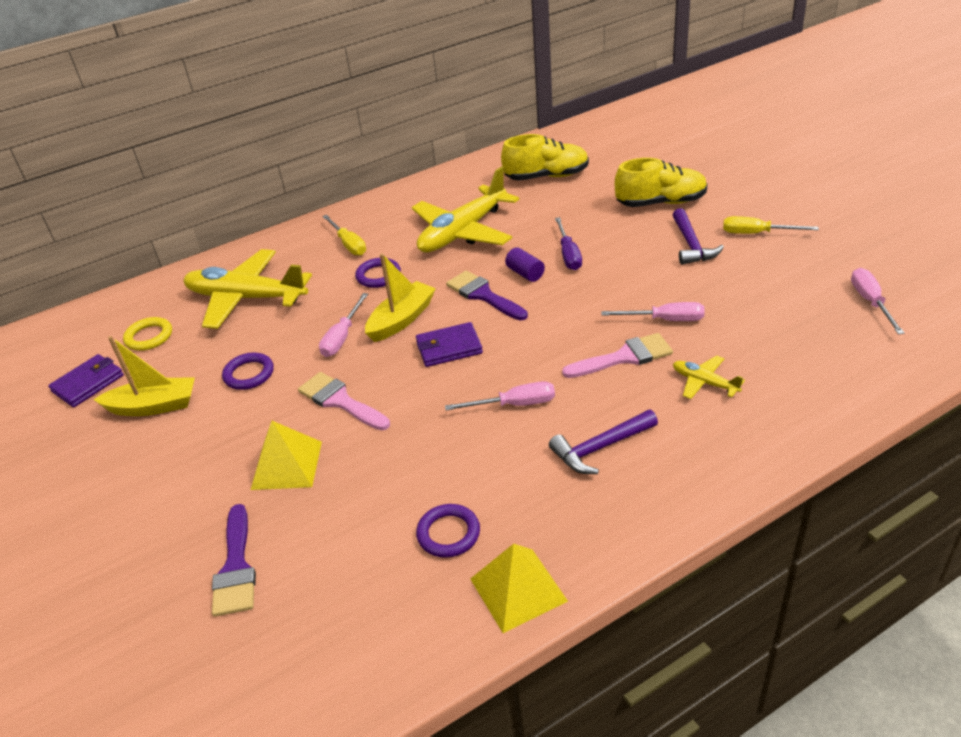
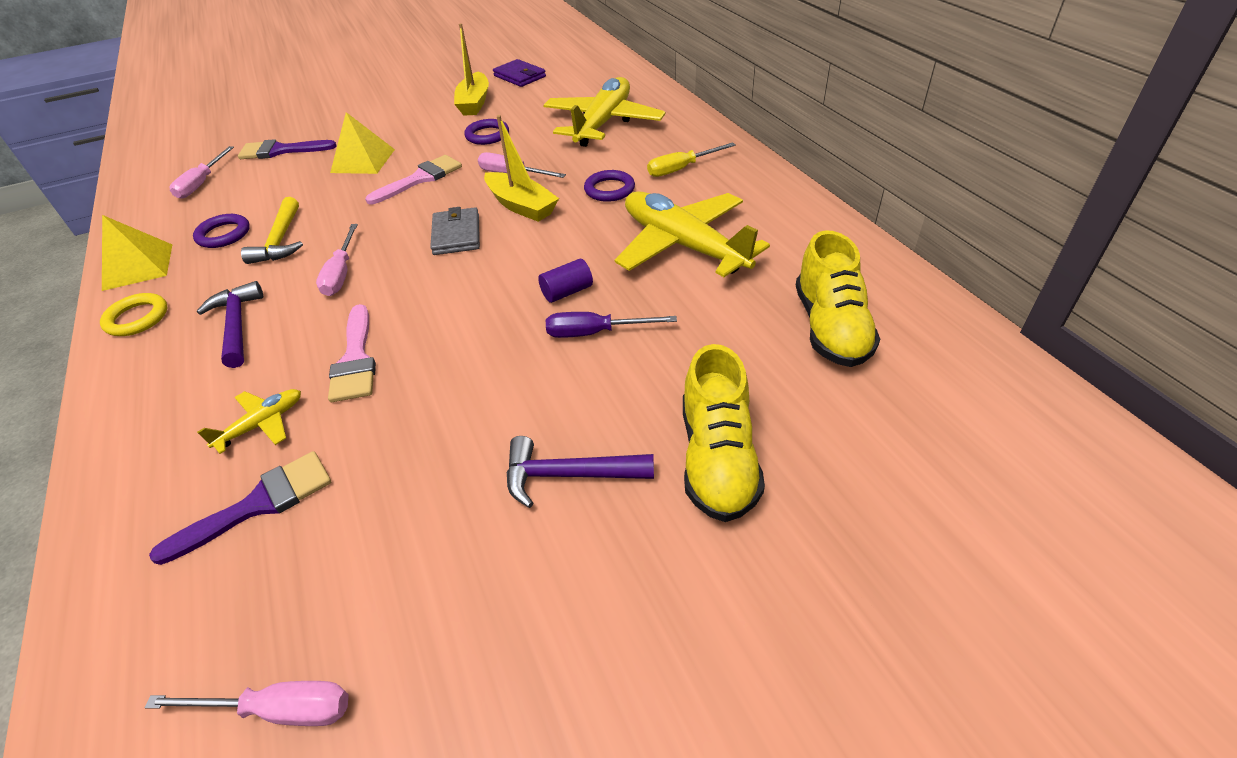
camera: 95 degrees right, 5 degrees up
(149, 337) = (567, 89): yellow ring -> yellow ring (137, 318)
(449, 348) = (456, 235): purple wallet -> grey wallet
(460, 474) = (280, 240): none -> yellow hammer
(483, 295) = (537, 258): purple brush -> purple brush (259, 504)
(665, 320) = (401, 408): pink screwdriver -> pink screwdriver (202, 183)
(756, 233) = (571, 584): yellow screwdriver -> none

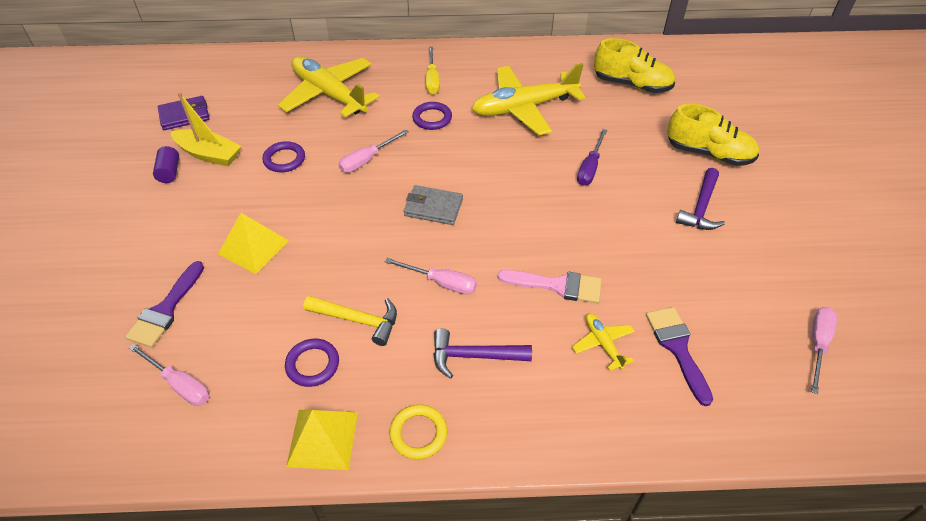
camera: 70 degrees left, 5 degrees up
(420, 179) = (325, 213): pink brush -> none
(521, 206) = (419, 165): yellow boat -> none
(567, 292) = (542, 169): purple cylinder -> purple cylinder (169, 172)

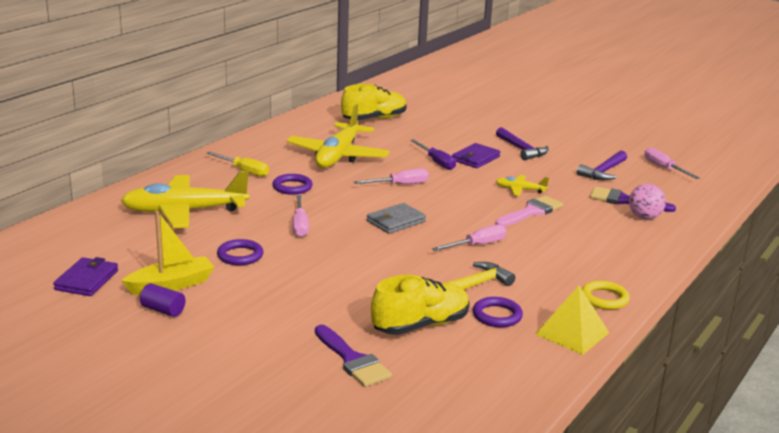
camera: 55 degrees left, 25 degrees down
(179, 384) = (449, 376): pink screwdriver -> pink screwdriver (400, 185)
(253, 247) = (332, 301): yellow pyramid -> none
(474, 356) = (559, 258): purple hammer -> purple hammer (603, 172)
(603, 343) = (596, 218): yellow plane -> yellow plane (520, 190)
(633, 188) = (475, 158): none -> purple wallet
(653, 384) = (644, 217): none -> pink ball
(708, 153) = (478, 128): yellow shoe -> yellow shoe (420, 325)

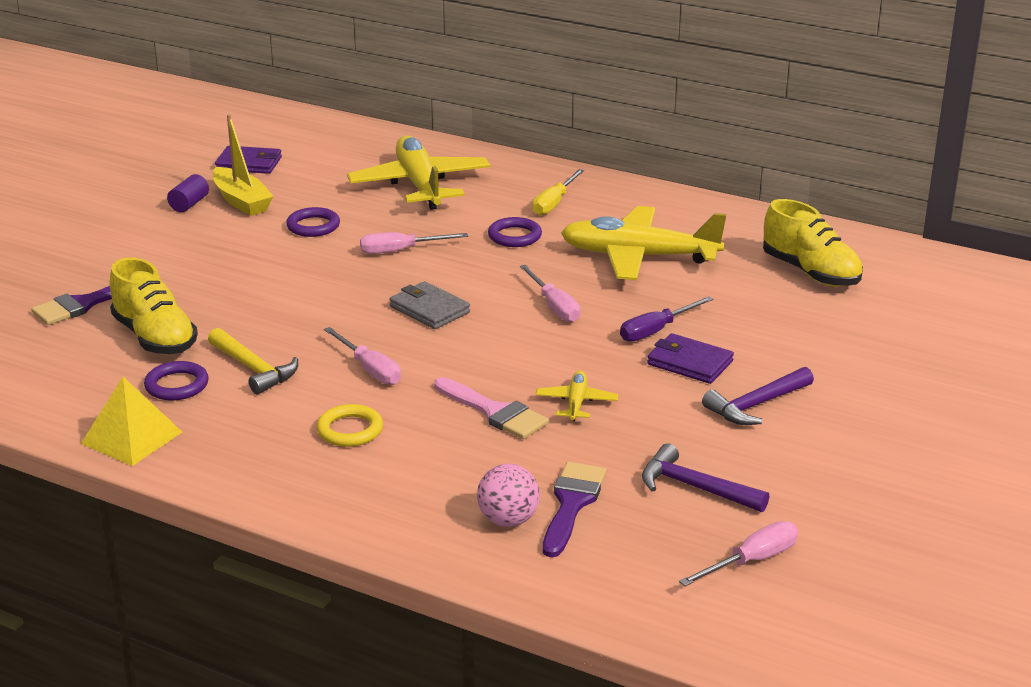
camera: 85 degrees right, 5 degrees up
(604, 298) = (223, 466): yellow ring -> yellow ring (350, 430)

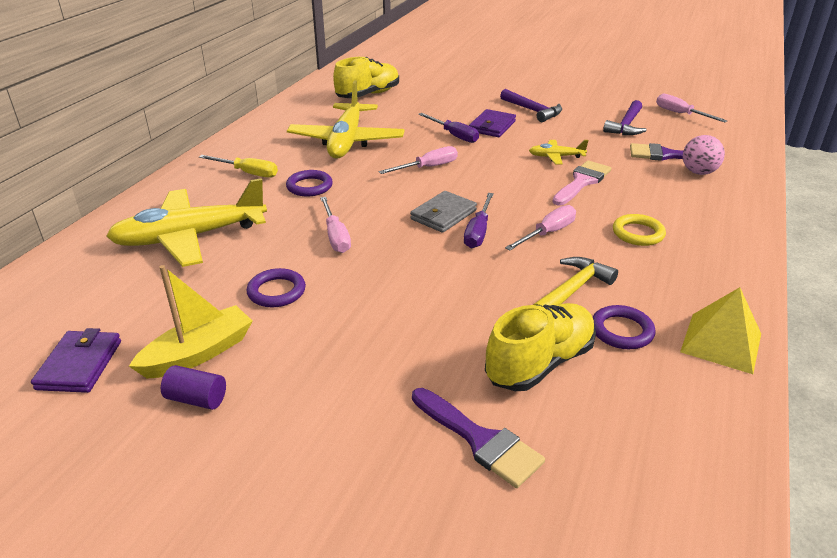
camera: 95 degrees left, 5 degrees up
(386, 327) = (478, 232): none -> purple screwdriver

